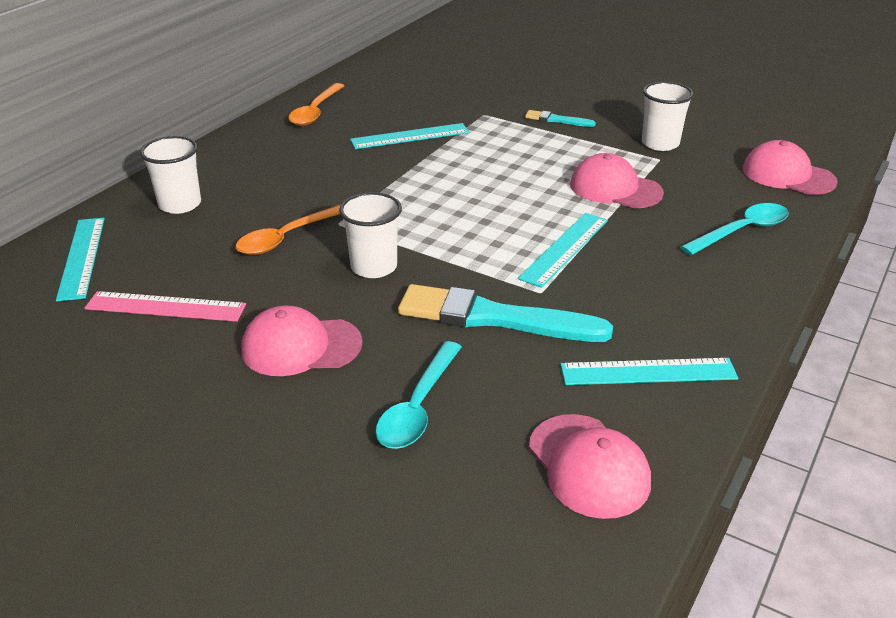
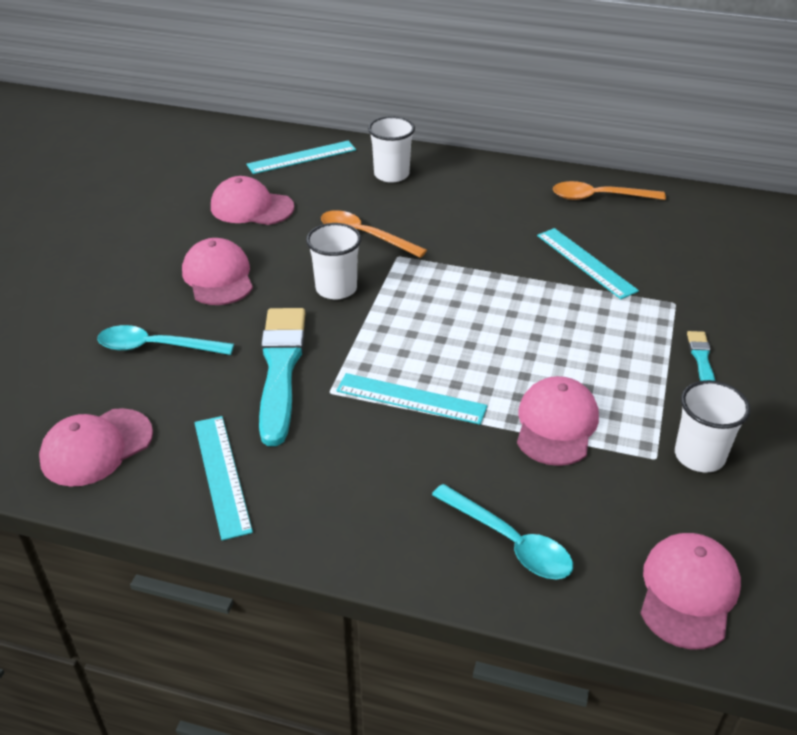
camera: 75 degrees right, 5 degrees up
(165, 307) = (251, 207): pink ruler -> pink cap

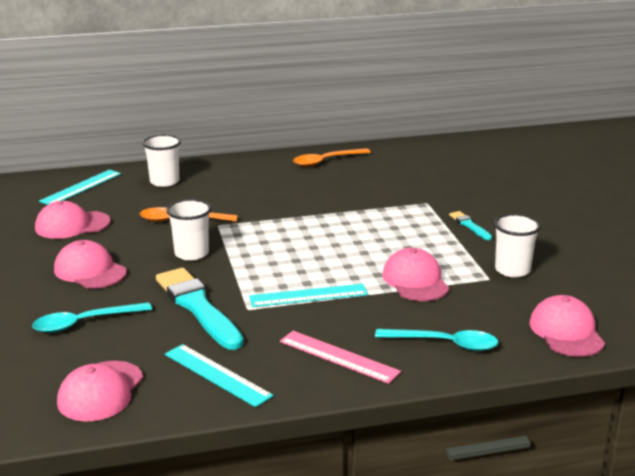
camera: 30 degrees left, 15 degrees down
(369, 506) = (339, 356): none -> pink ruler
(586, 262) = (352, 196): turquoise ruler -> none

